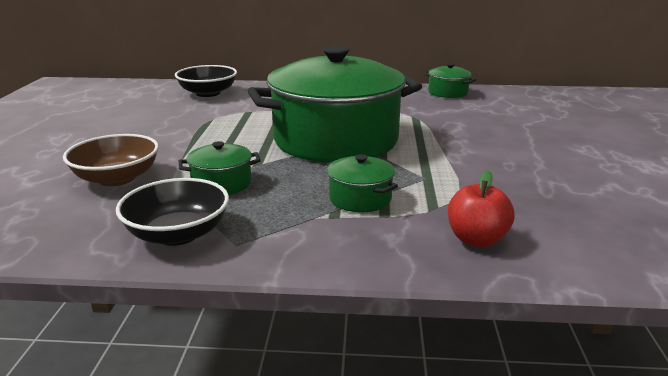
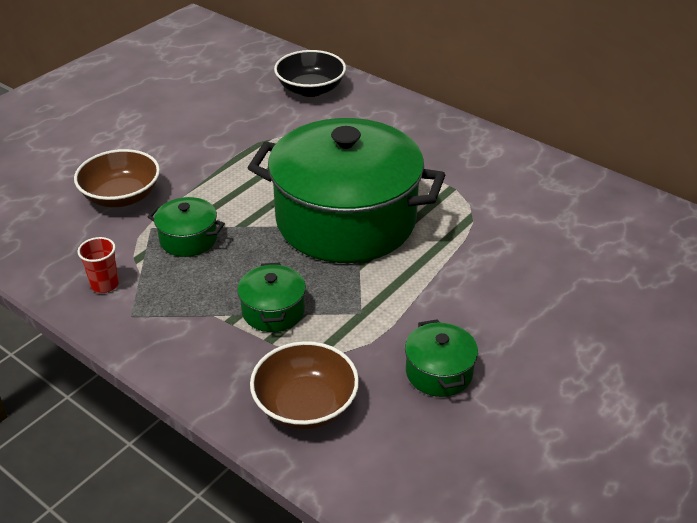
camera: 35 degrees right, 15 degrees up
(178, 234) = (105, 285): black bowl -> red cup
(448, 92) = (572, 184): green pot -> green pot (439, 372)
(476, 239) = (305, 405): red apple -> brown bowl

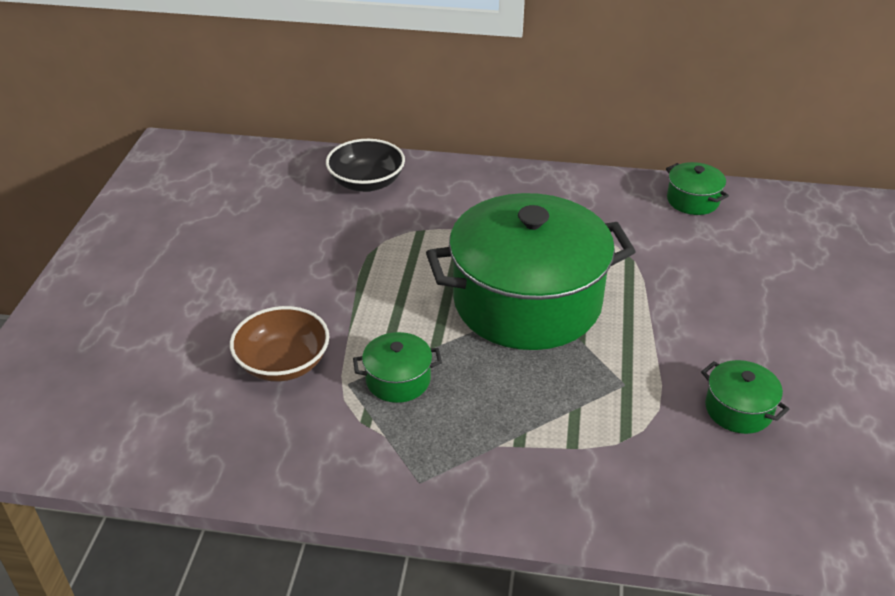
camera: 30 degrees left, 0 degrees up
(105, 285) = (360, 462): red cup -> none
(273, 311) = (548, 417): green pot -> green pot (692, 200)
(305, 405) = (662, 492): brown bowl -> none

